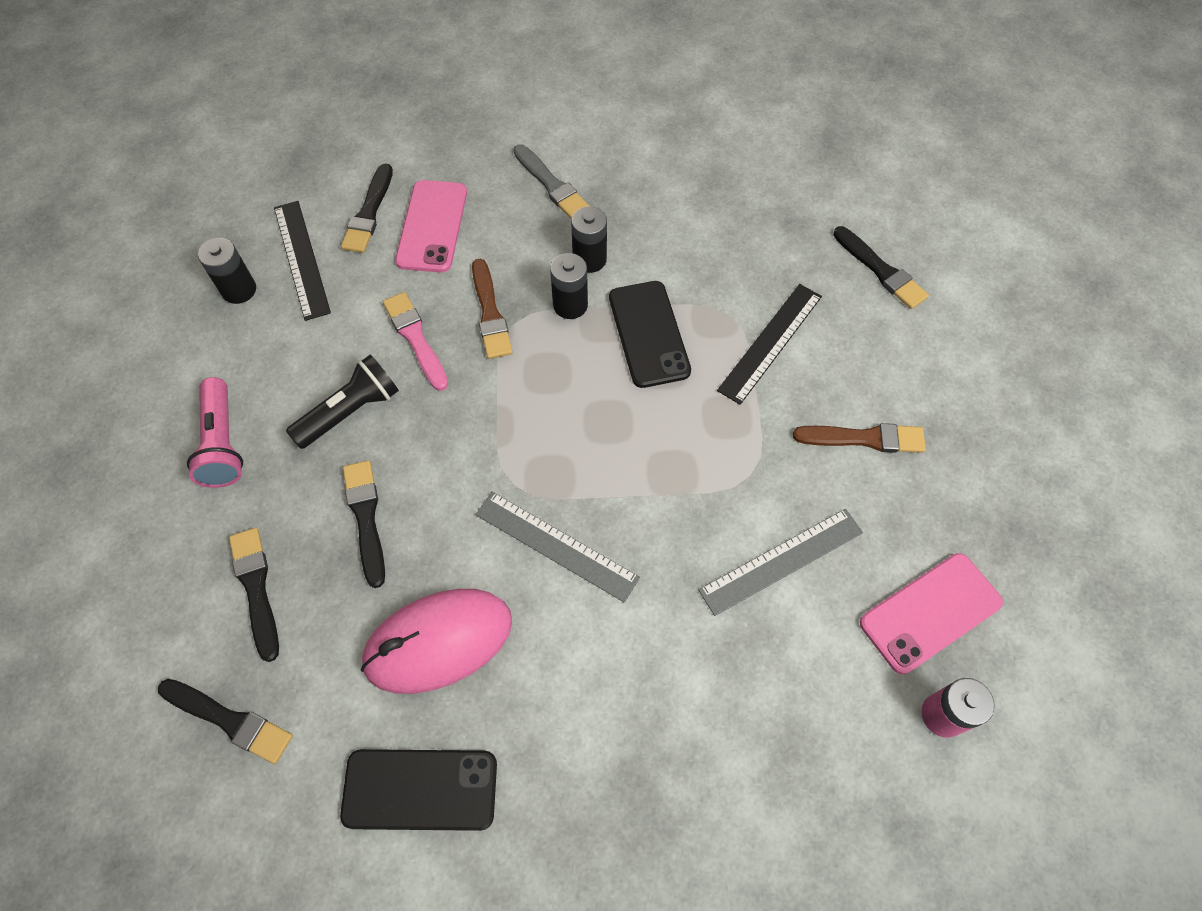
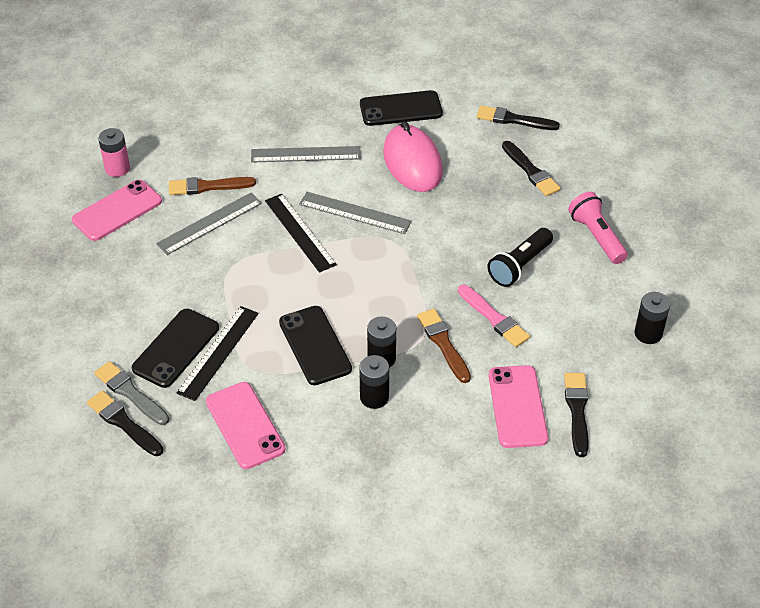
camera: 170 degrees right, 15 degrees down
(302, 259) = (613, 364): black ruler -> black ruler (299, 232)
(366, 518) = (481, 211): black brush -> none
(438, 642) = (412, 162): pink mouse -> pink mouse turned 75 degrees counterclockwise
(551, 185) = (424, 461): grey brush -> grey brush (130, 393)
(614, 694) = (305, 154): none -> grey ruler
(741, 248) = (245, 425): none -> pink phone
(824, 356) = (176, 348): none -> black phone
(864, 438) = (149, 297): brown brush -> brown brush (208, 186)

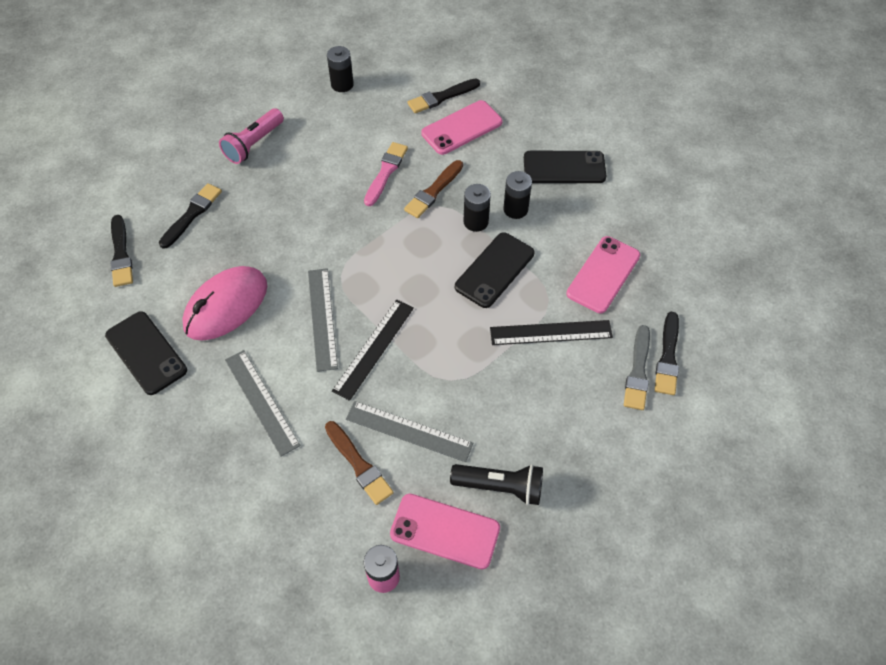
camera: 120 degrees left, 10 degrees up
(176, 348) = (570, 366): black phone -> black phone (564, 167)
(519, 266) = (317, 178): black flashlight -> black flashlight (500, 487)

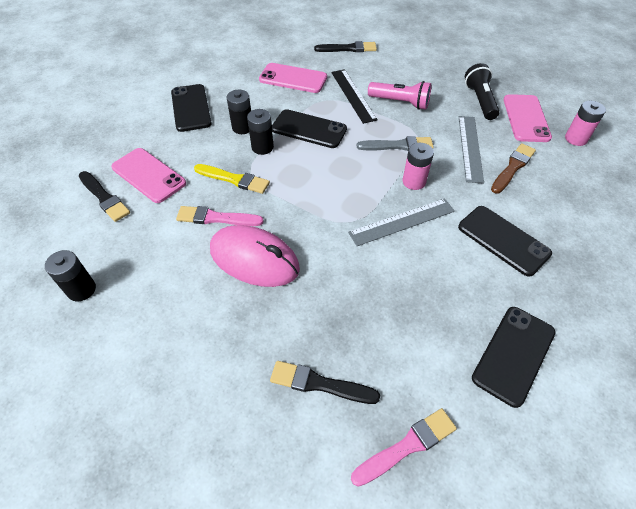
camera: 105 degrees left, 5 degrees down
(121, 254) = (407, 446): black brush -> pink brush
(226, 306) = (425, 301): pink mouse -> pink mouse (254, 259)
(254, 144) = (192, 354): pink flashlight -> pink flashlight (400, 102)
(261, 402) = (503, 240): grey ruler -> black phone
(374, 348) = (414, 181): black ruler -> pink battery
(433, 191) = (234, 179): brown brush -> yellow brush
(638, 371) = (364, 58): grey brush -> grey brush (398, 145)

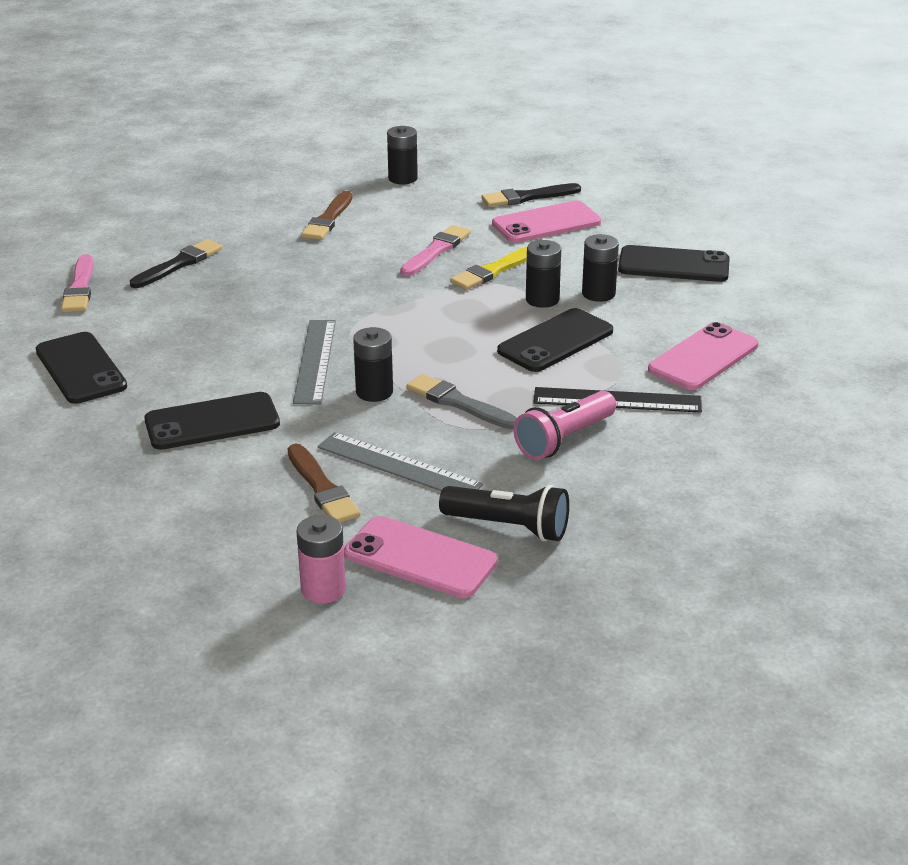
camera: 115 degrees right, 20 degrees down
(185, 309) = (328, 219): none -> brown brush
(254, 259) = (353, 261): pink mouse -> none
(348, 48) = (775, 436): black brush -> none
(398, 145) = (459, 403): grey brush -> grey brush turned 105 degrees clockwise
(414, 181) = (374, 392): pink battery -> black battery

